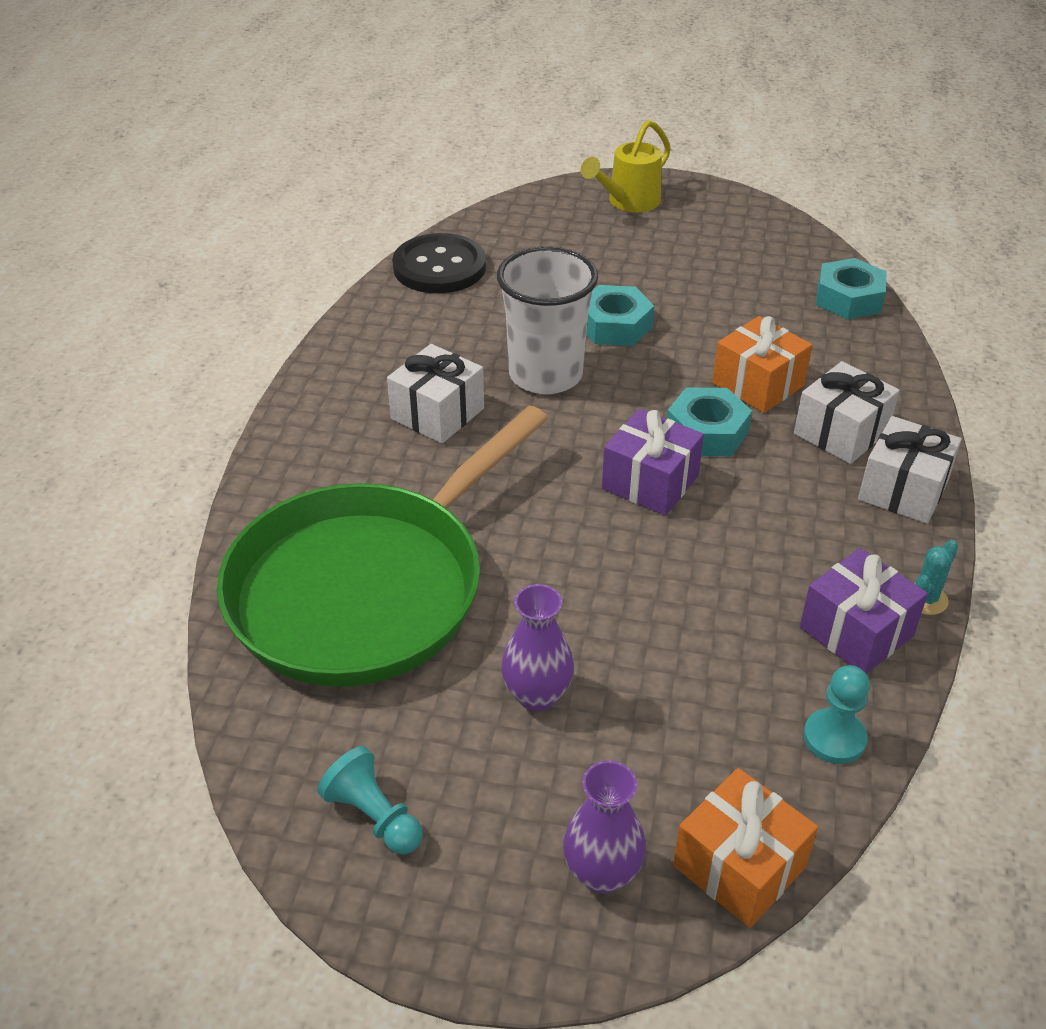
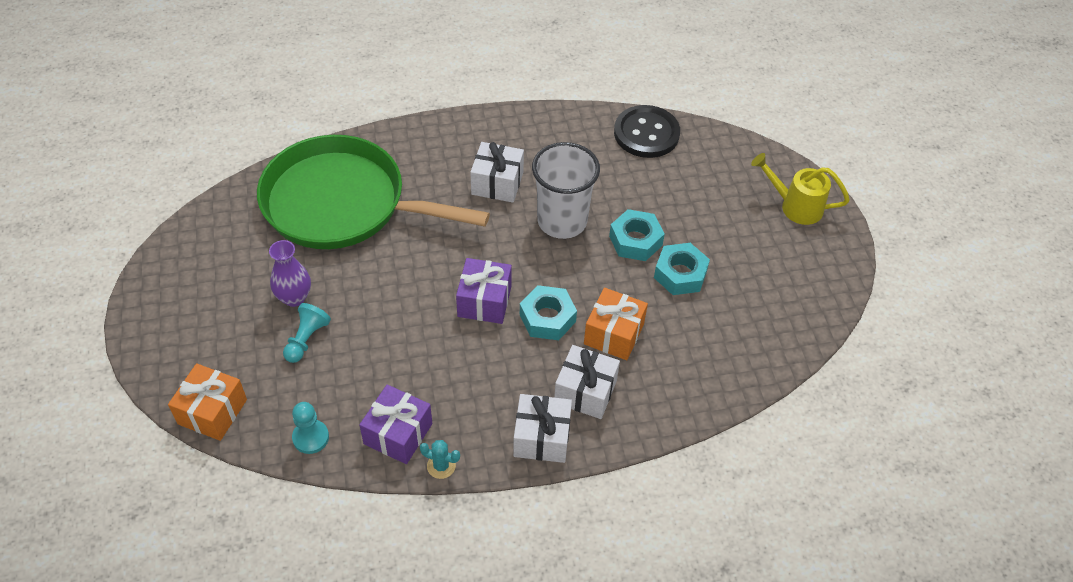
camera: 65 degrees right, 10 degrees up
(374, 816) = (199, 259): turquoise pawn -> turquoise pawn (306, 339)
(602, 873) = (192, 356): purple vase -> none
(848, 298) = (752, 367): turquoise nut -> turquoise nut (680, 274)

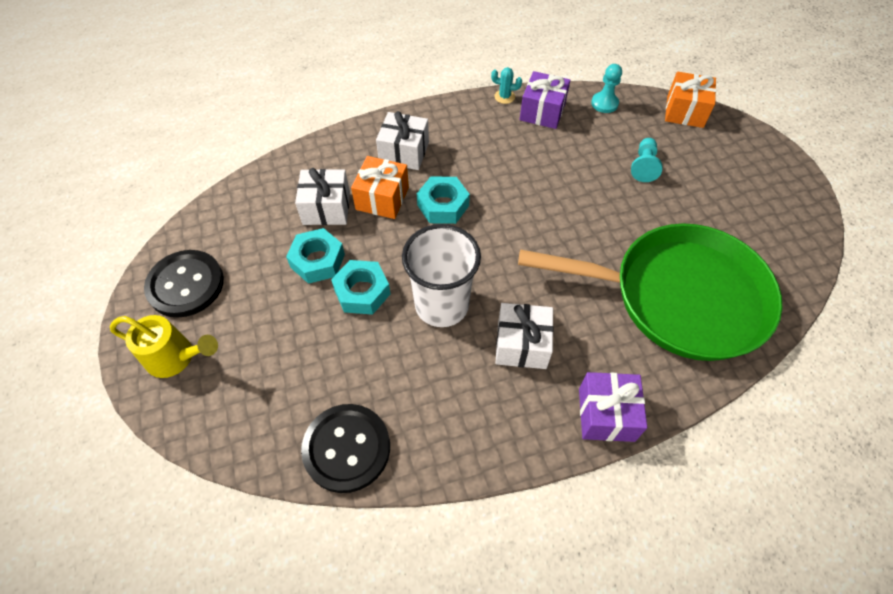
camera: 175 degrees right, 5 degrees up
(294, 297) = (673, 198): purple vase -> none
(484, 301) = (503, 213): purple gift -> purple gift (606, 414)
(541, 438) = (435, 120): white gift -> white gift (326, 208)
(805, 266) = (186, 285): none -> black button

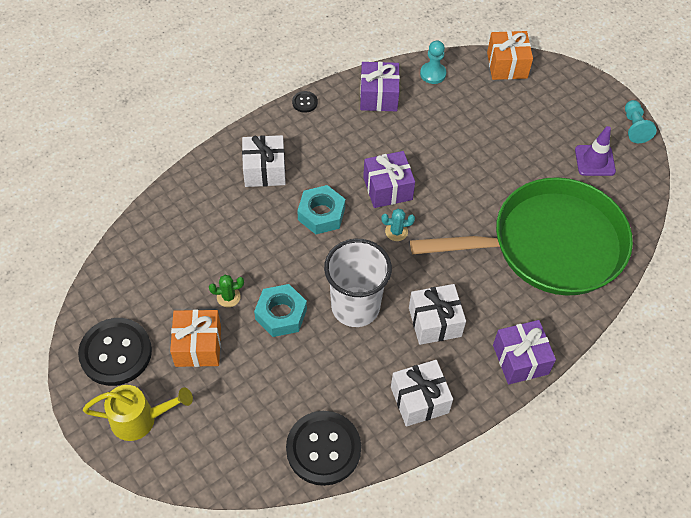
camera: 20 degrees left, 0 degrees up
(317, 261) = (228, 297): turquoise nut -> green cactus
(326, 208) = (214, 245): white gift -> white gift (419, 400)
(382, 198) = (263, 221): orange gift -> orange gift (198, 346)
(467, 102) = (305, 102): none -> black button
(504, 97) = (338, 88): turquoise cactus -> turquoise cactus (396, 232)
(520, 197) = (387, 188): none -> purple gift
(643, 166) = (486, 130): turquoise pawn -> turquoise pawn (634, 127)
(756, 223) = (594, 160): none -> purple traffic cone

